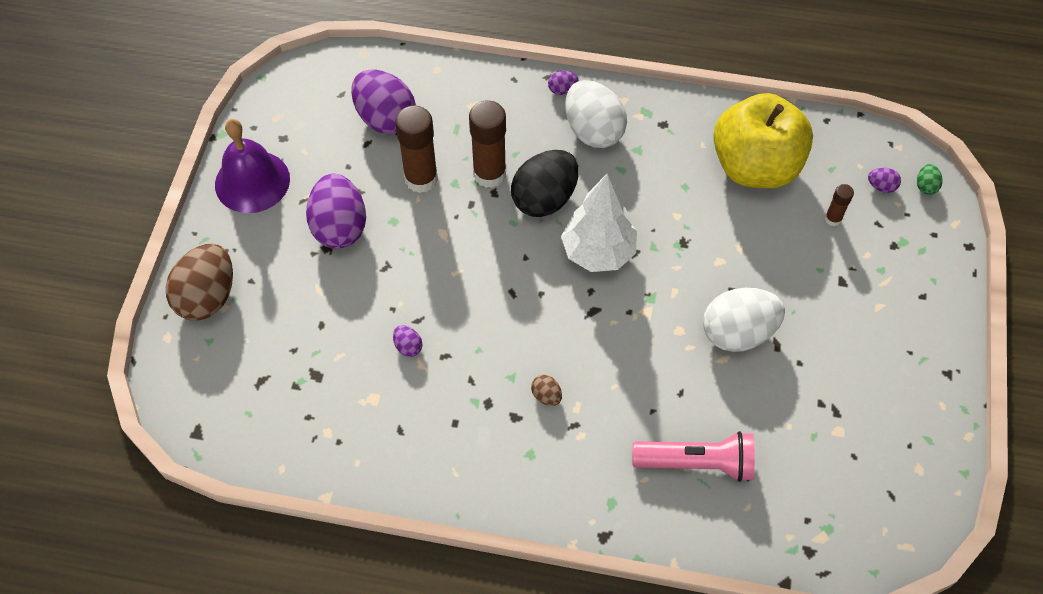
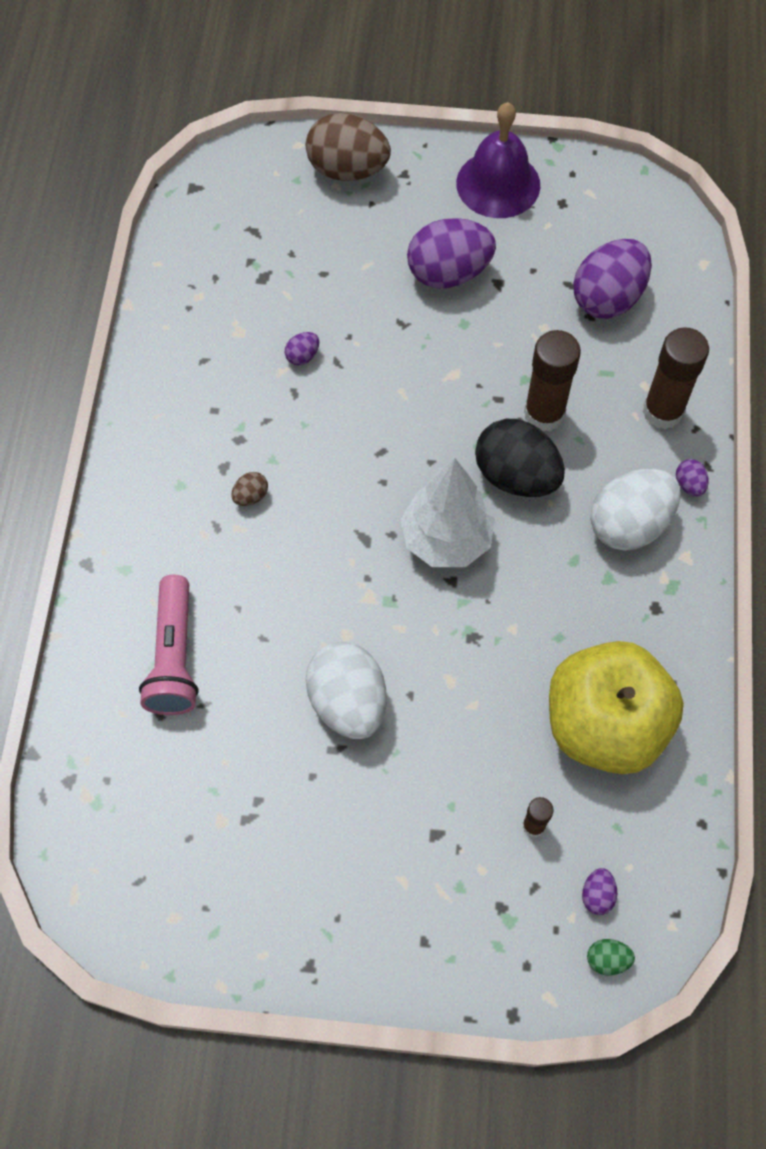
camera: 85 degrees right, 5 degrees up
(421, 179) = (526, 344): brown glue stick -> brown glue stick (663, 411)

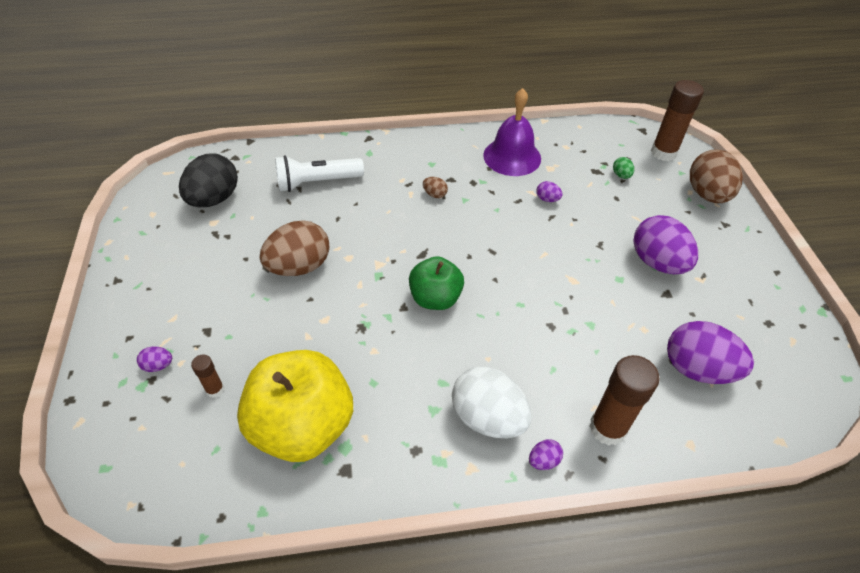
camera: 75 degrees right, 15 degrees down
(174, 656) = (317, 182): pink flashlight -> white flashlight
(348, 702) = (299, 267): white egg -> brown egg
(446, 539) = (435, 298): white tree -> green apple
(498, 184) = (756, 278): purple bell -> purple bell (512, 156)
(516, 476) = (503, 332): black egg -> black egg (214, 199)
(544, 414) = (565, 341): brown glue stick -> brown glue stick (663, 153)
(597, 895) = (158, 442): purple egg -> purple egg (158, 365)
(607, 959) = (105, 458): green egg -> green egg (621, 175)

